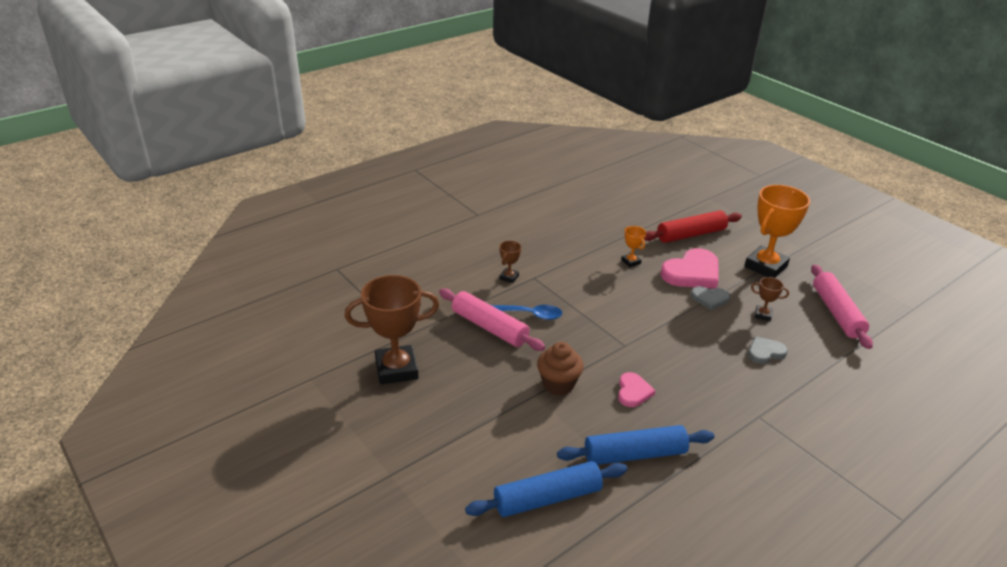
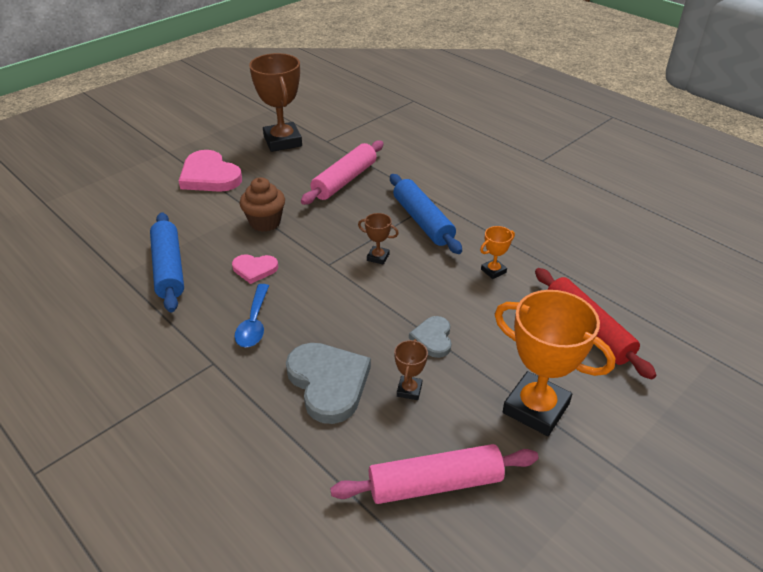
camera: 85 degrees right, 5 degrees up
(509, 277) = (430, 186): brown trophy -> brown trophy (378, 257)
(530, 314) = (369, 202): blue spoon -> blue spoon (254, 323)
(547, 498) = (129, 221): blue rolling pin -> blue rolling pin (423, 221)
(692, 273) = (488, 325): pink heart -> pink heart (209, 176)
(765, 352) = (328, 383): grey heart -> grey heart, size x1.81

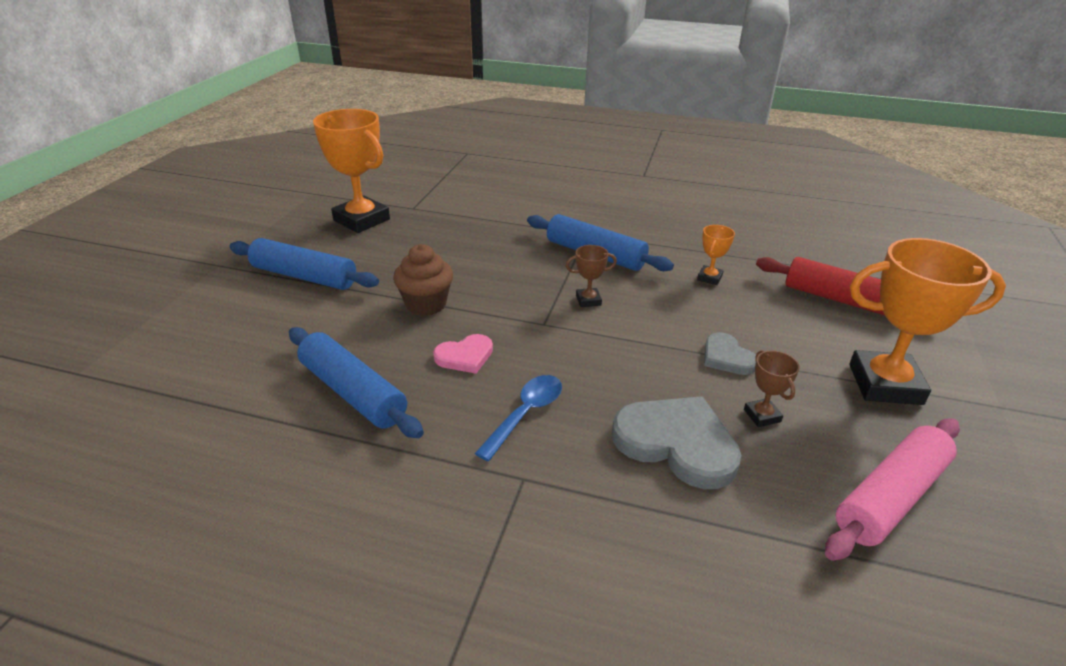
camera: 30 degrees left, 5 degrees down
(209, 176) = (304, 276): pink heart -> blue rolling pin
(254, 323) = (526, 414): blue spoon -> blue spoon turned 120 degrees counterclockwise
(282, 141) = (361, 220): brown trophy -> orange trophy
(344, 180) = (473, 239): pink rolling pin -> none

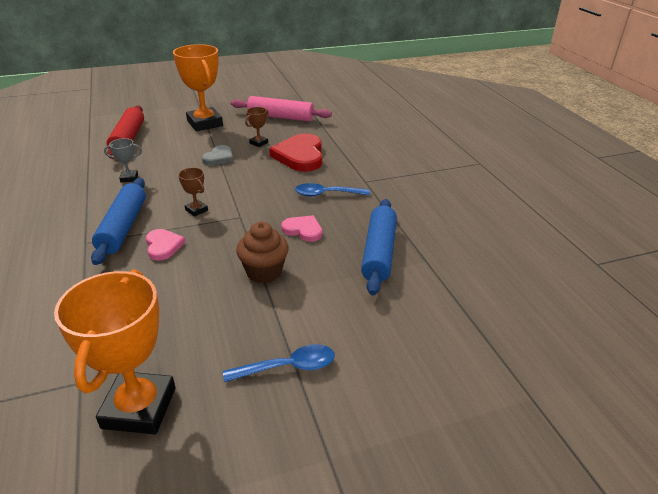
camera: 125 degrees left, 0 degrees up
(304, 276) = (288, 367): blue rolling pin -> blue spoon
(537, 266) = (163, 246): none -> pink heart
(677, 443) = (300, 156): grey heart -> red heart
(709, 278) = (129, 178): orange trophy -> grey trophy

